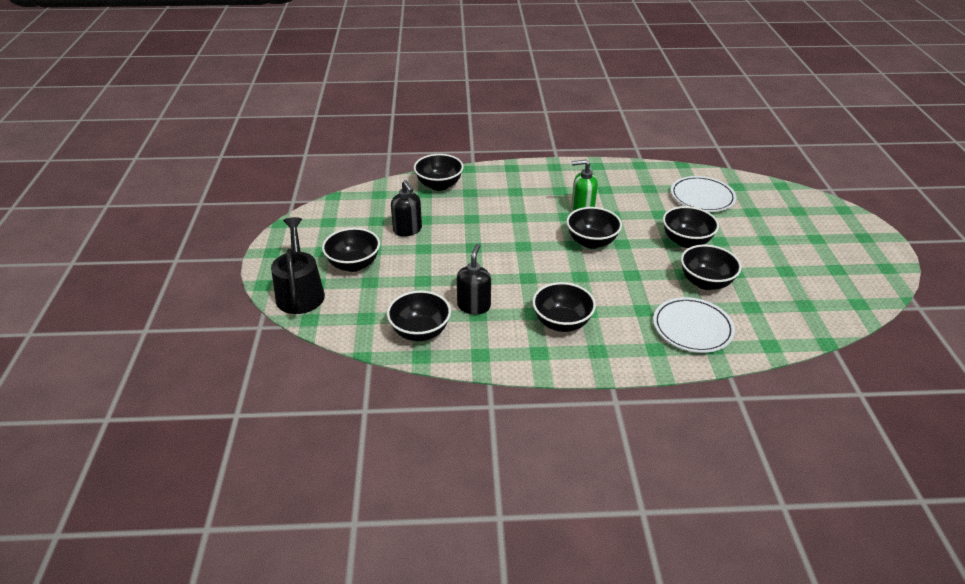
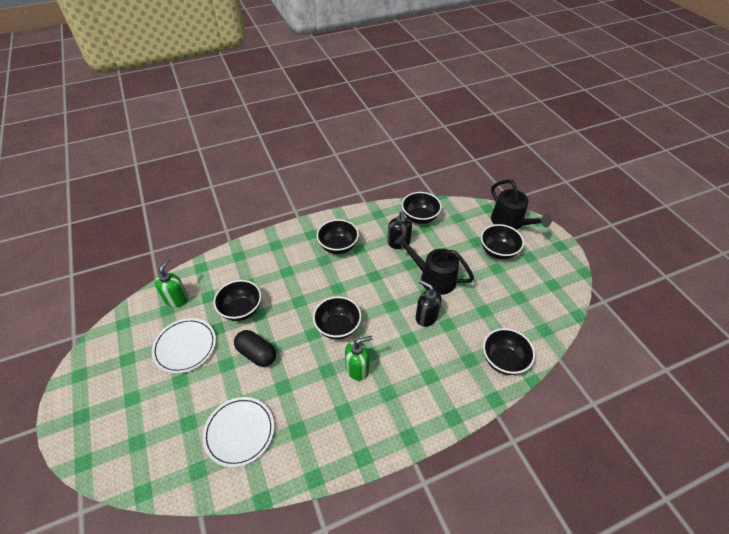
camera: 160 degrees right, 10 degrees up
(407, 230) = (487, 295): black soap dispenser -> black soap dispenser (426, 317)
(457, 258) = (433, 278): none -> black watering can
(686, 241) = (257, 354): black bowl -> black capsule
(692, 328) = (252, 266): white plate -> white plate (185, 347)
(795, 313) = (177, 299): none -> green soap dispenser

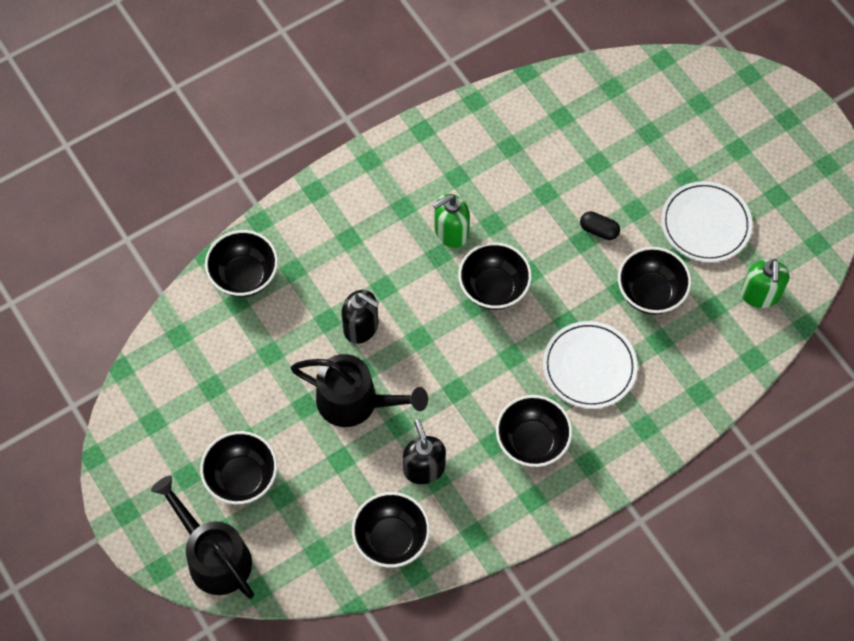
camera: 170 degrees right, 15 degrees up
(239, 432) = (580, 132): white plate -> white plate (589, 367)
(257, 354) = (599, 230): black capsule -> black capsule, size x0.60

